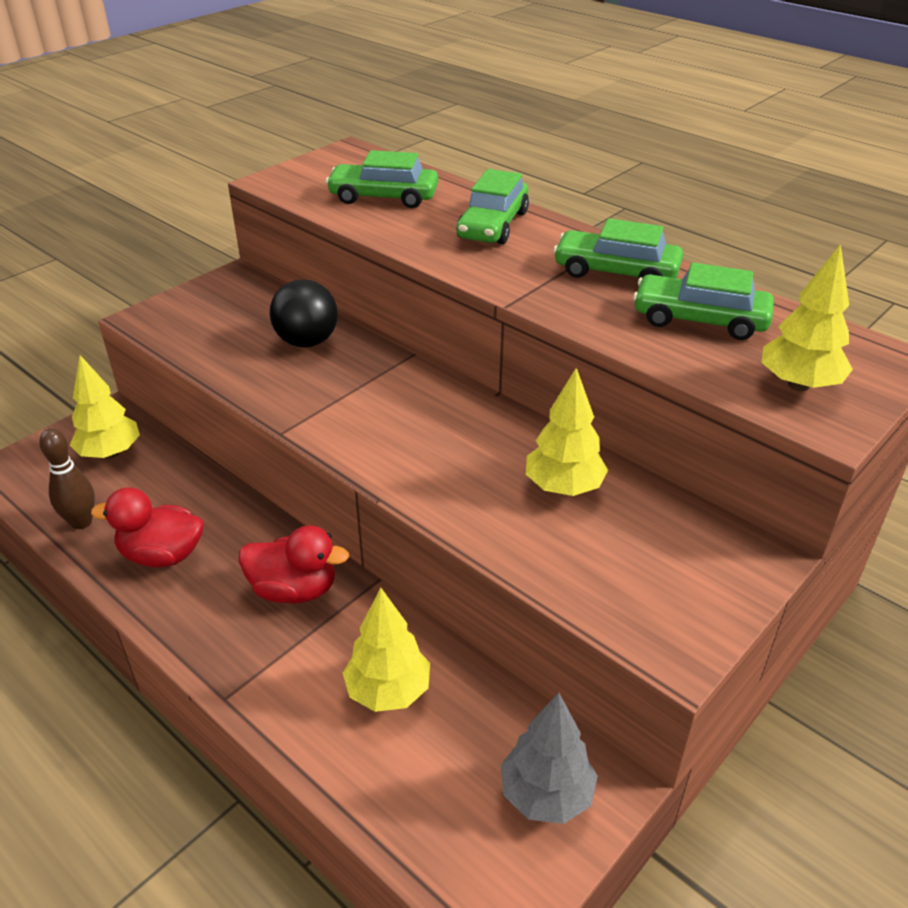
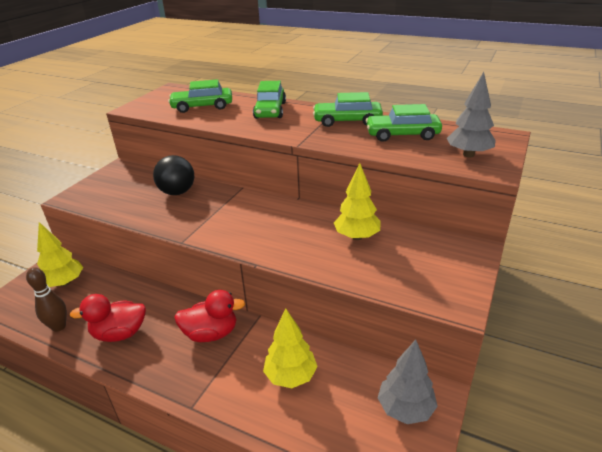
camera: 15 degrees left, 5 degrees down
(798, 385) = (468, 154): yellow tree -> grey tree

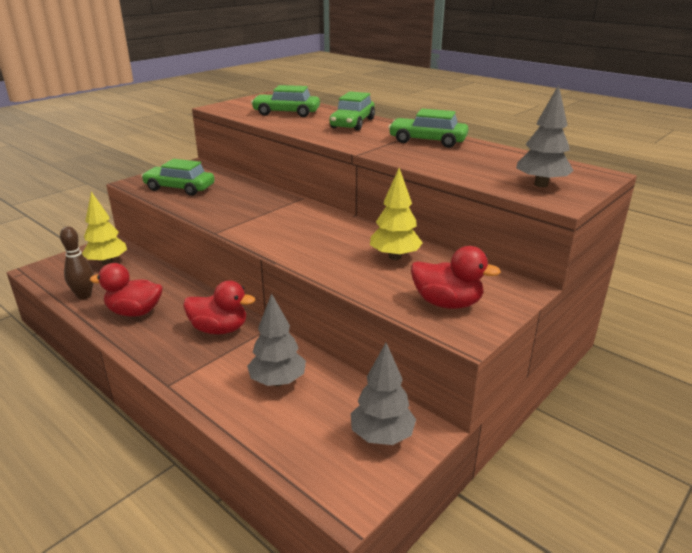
camera: 15 degrees right, 5 degrees down
(177, 192) = (236, 192): black ball -> none
(291, 376) = (278, 381): yellow tree -> grey tree
(402, 135) = (479, 159): green car -> green car (179, 188)
(426, 277) = (447, 303): none -> red duck

